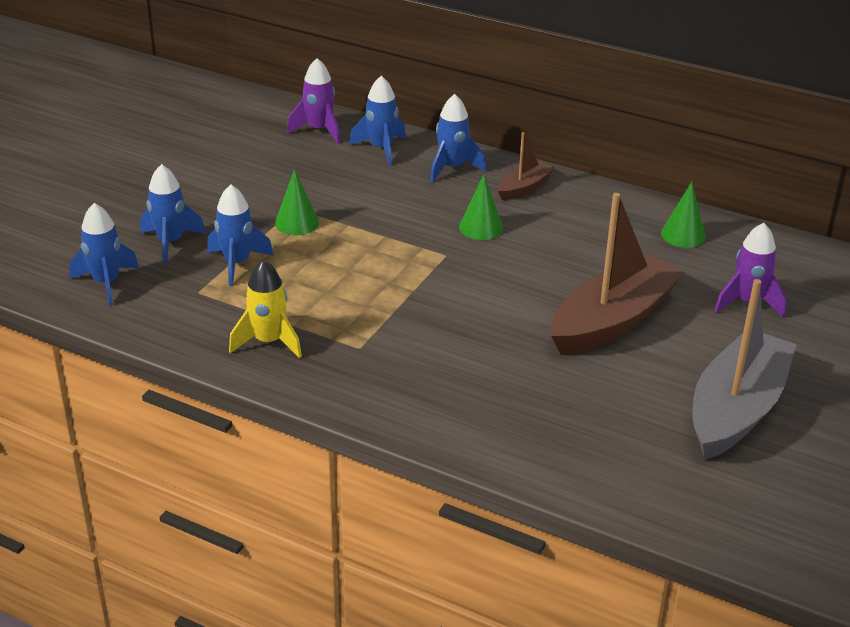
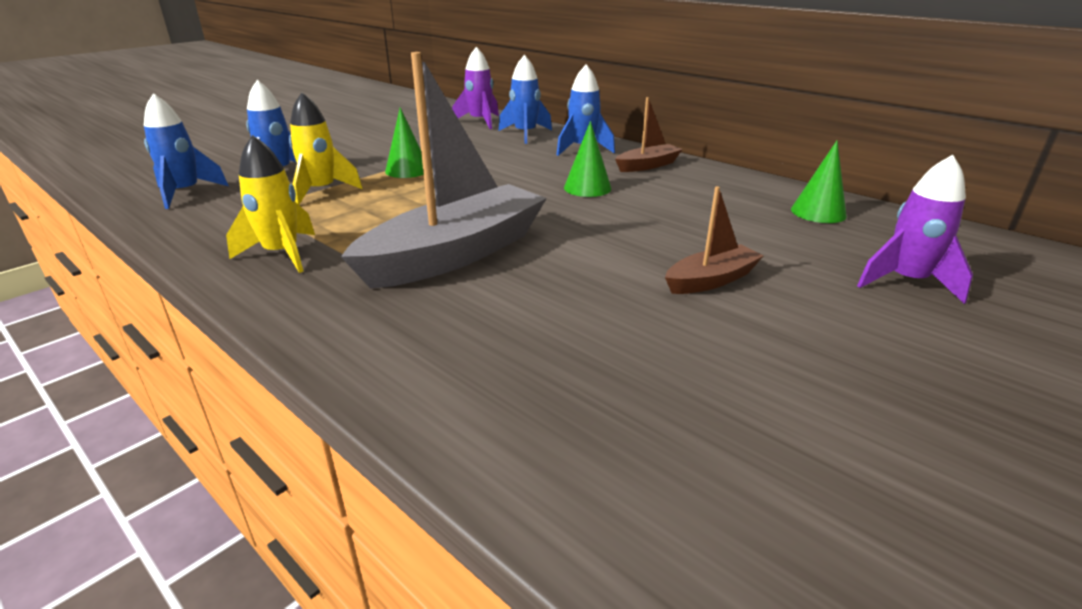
camera: 15 degrees right, 5 degrees down
(237, 264) = (321, 191): blue rocket -> yellow rocket
(612, 321) = (711, 280): brown boat -> brown boat, size x0.49
(736, 409) = (897, 420): grey boat -> grey boat (456, 254)

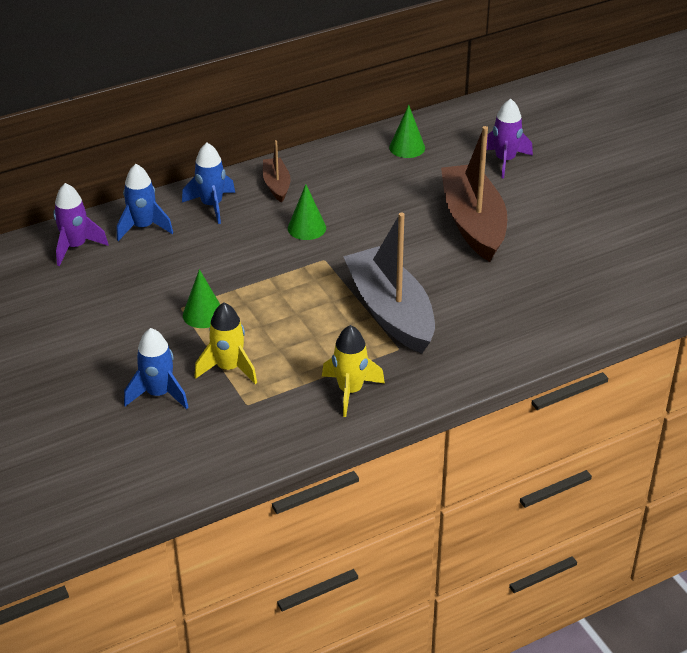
camera: 70 degrees left, 10 degrees up
(185, 193) = (182, 452): blue rocket -> none
(711, 280) = (473, 223): brown boat -> brown boat, size x2.06

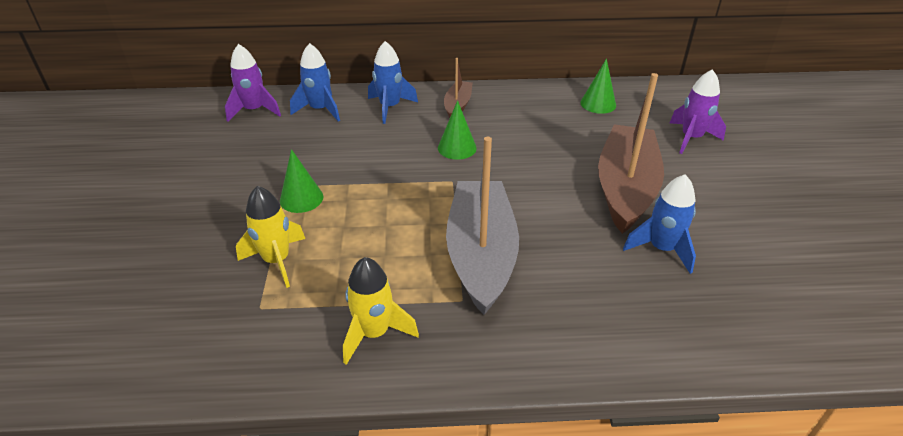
camera: 25 degrees right, 0 degrees up
(159, 394) = (191, 265): blue rocket -> blue rocket (661, 249)

